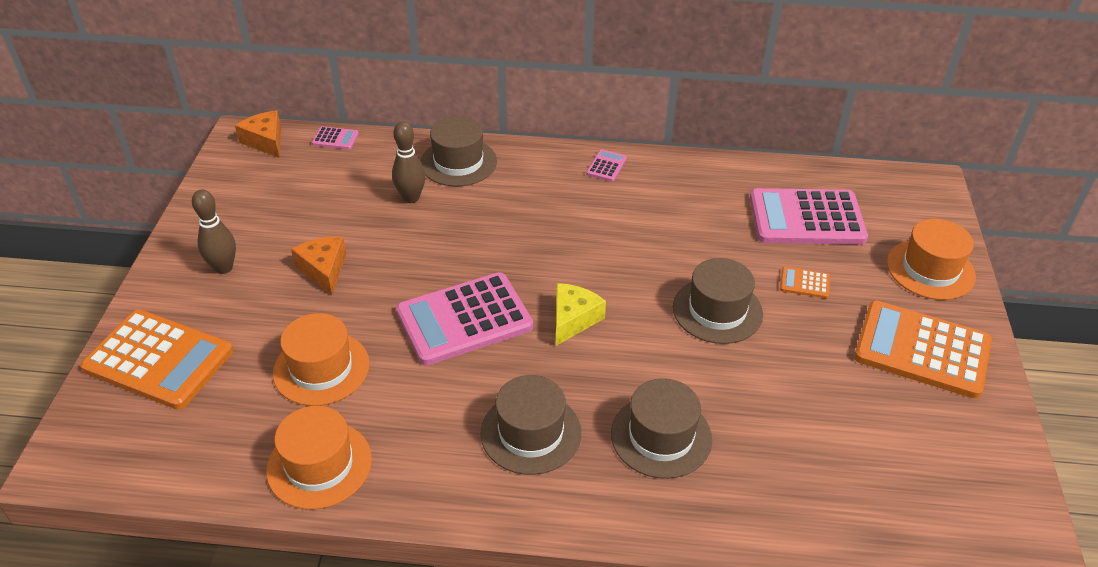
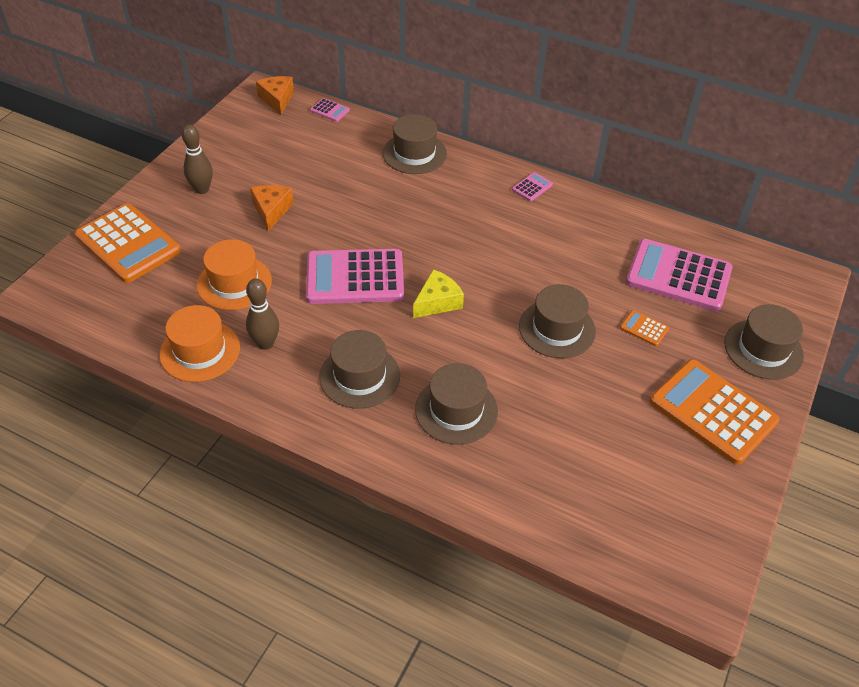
camera: 20 degrees right, 5 degrees up
(411, 198) = (363, 172): brown bowling pin -> brown bowling pin (265, 343)
(930, 269) = (763, 349): orange hat -> brown hat

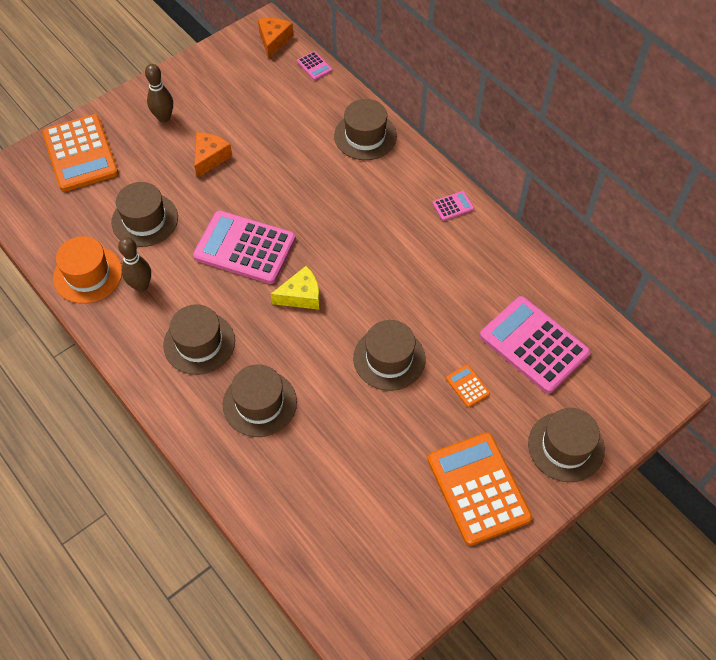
camera: 25 degrees right, 10 degrees up
(234, 283) = (145, 220): orange hat -> brown hat

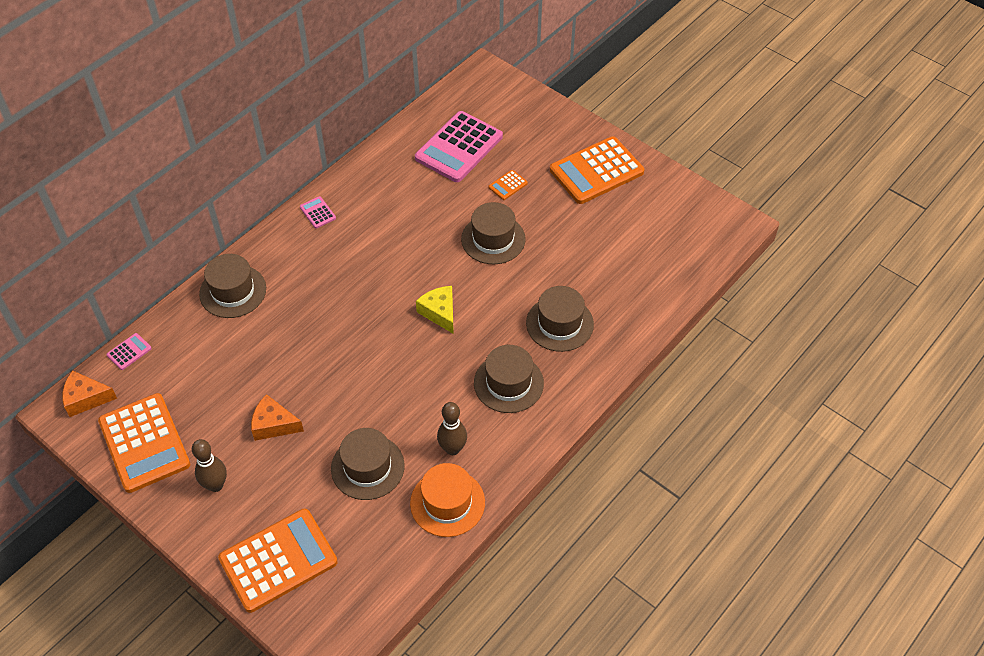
camera: 100 degrees left, 5 degrees down
(219, 75) = (144, 443): none -> orange calculator
(245, 248) = (391, 368): pink calculator -> none
(566, 446) = (546, 124): brown hat -> none

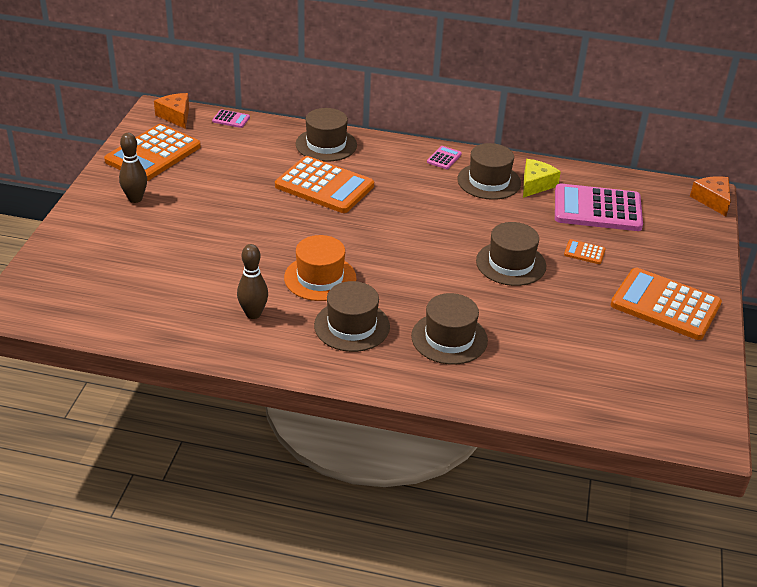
camera: 60 degrees right, 15 degrees down
(273, 425) = (211, 207): orange cheese -> orange cheese (712, 200)
(278, 560) = (82, 253): orange calculator -> orange calculator (324, 186)
(367, 467) = (201, 270): brown hat -> brown hat (489, 181)
(439, 312) = (397, 258): yellow cheese -> yellow cheese (536, 184)
(447, 503) = (193, 329): orange hat -> orange hat (320, 278)

